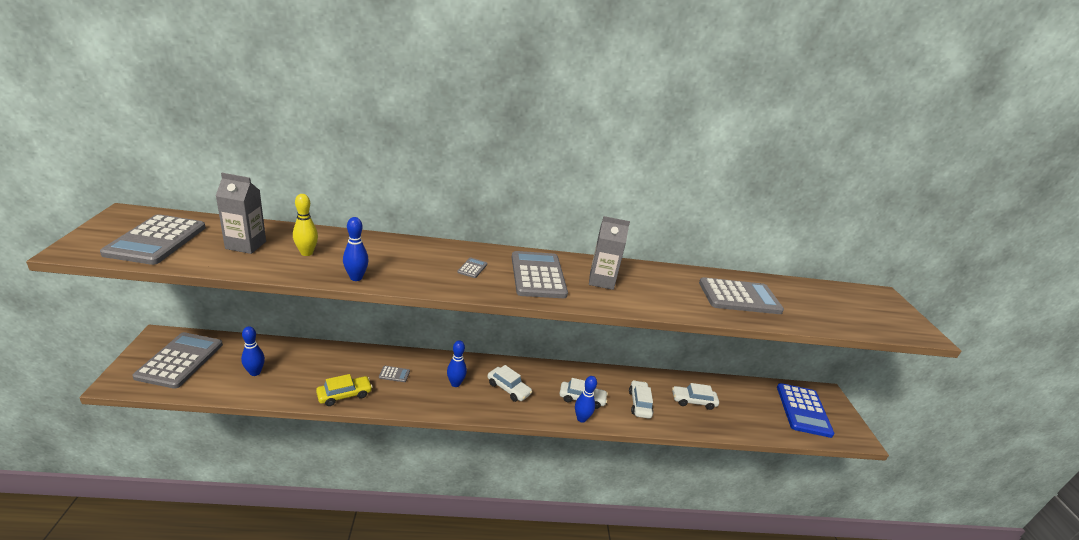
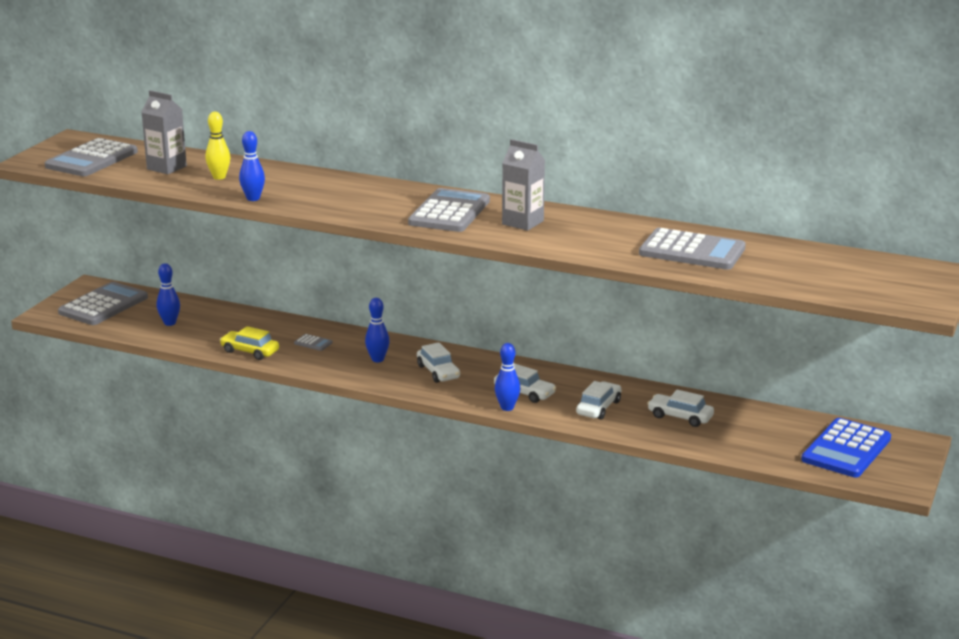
camera: 30 degrees right, 5 degrees down
(344, 395) = (250, 351): yellow car -> yellow car turned 150 degrees counterclockwise
(472, 268) = (380, 201): grey calculator -> none

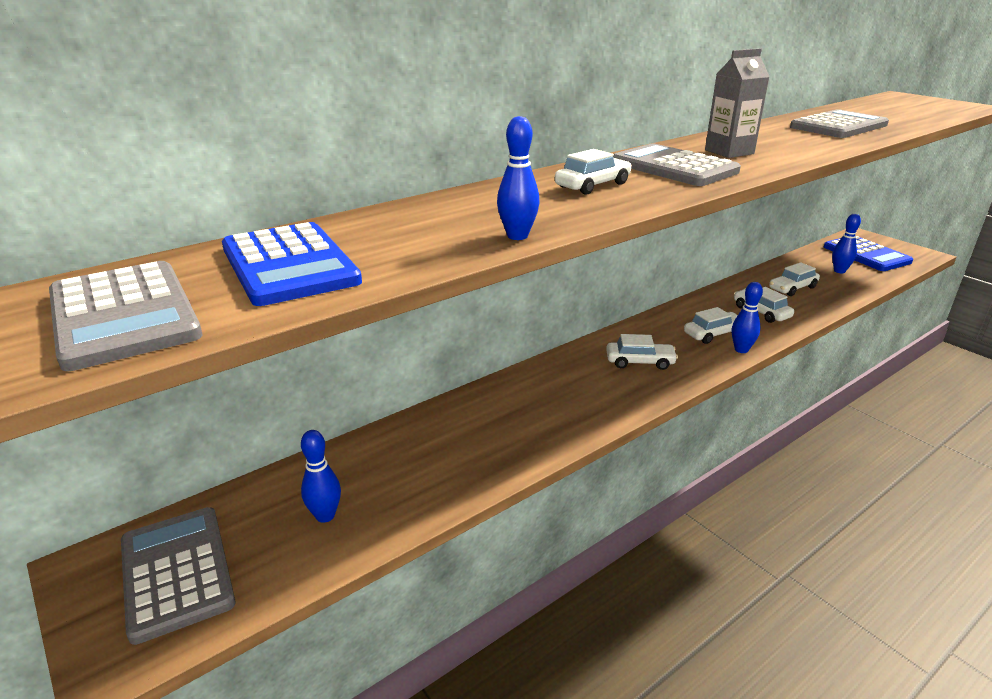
camera: 60 degrees left, 5 degrees up
(166, 168) = (289, 265): grey carton -> blue calculator
(219, 177) = (395, 240): yellow bowling pin -> none
(250, 351) = (486, 468): yellow car -> none
(313, 343) = (505, 415): grey calculator -> none
(372, 198) = (592, 185): none -> white car
(377, 359) = (584, 386): blue bowling pin -> blue bowling pin (839, 271)

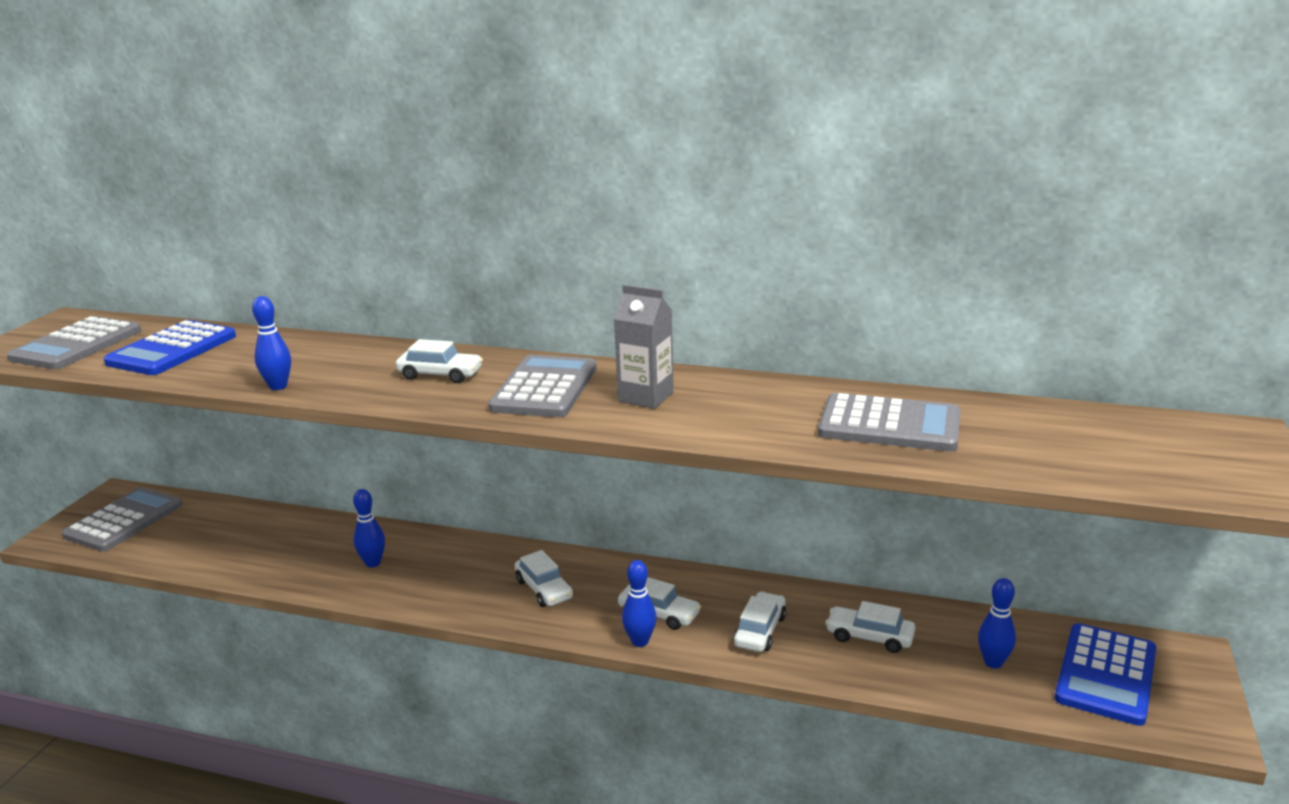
camera: 55 degrees right, 5 degrees down
(325, 516) = (203, 540): blue bowling pin -> blue bowling pin (373, 563)

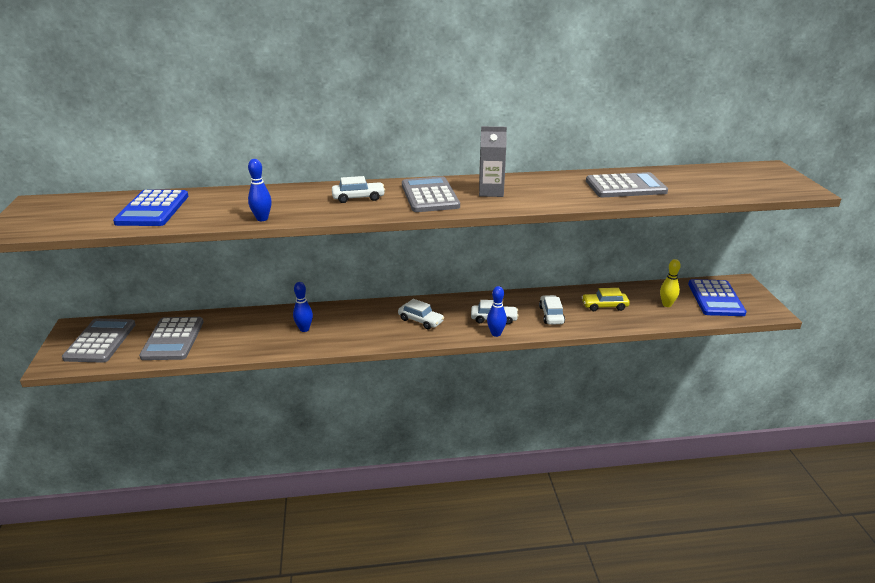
camera: 25 degrees left, 5 degrees up
(77, 345) = (72, 216): grey calculator -> grey calculator (173, 339)
(869, 637) = (604, 306): white car -> yellow car
(993, 662) = (667, 304): blue bowling pin -> yellow bowling pin

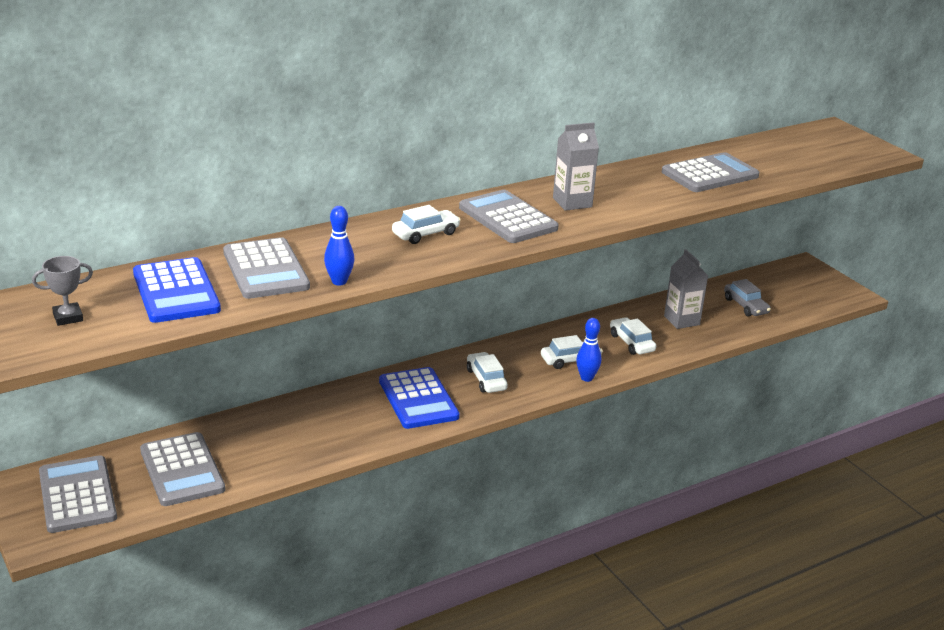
camera: 25 degrees left, 0 degrees up
(71, 214) = (68, 317): none -> grey trophy
(224, 205) = (266, 270): none -> grey calculator
(304, 329) = (349, 420): blue bowling pin -> none
(420, 320) = (486, 379): white car -> white car turned 120 degrees counterclockwise
(604, 306) = (681, 320): yellow car -> grey carton
(667, 304) = (745, 306): yellow bowling pin -> grey car
(716, 299) = (790, 289): blue calculator -> blue calculator (418, 399)

